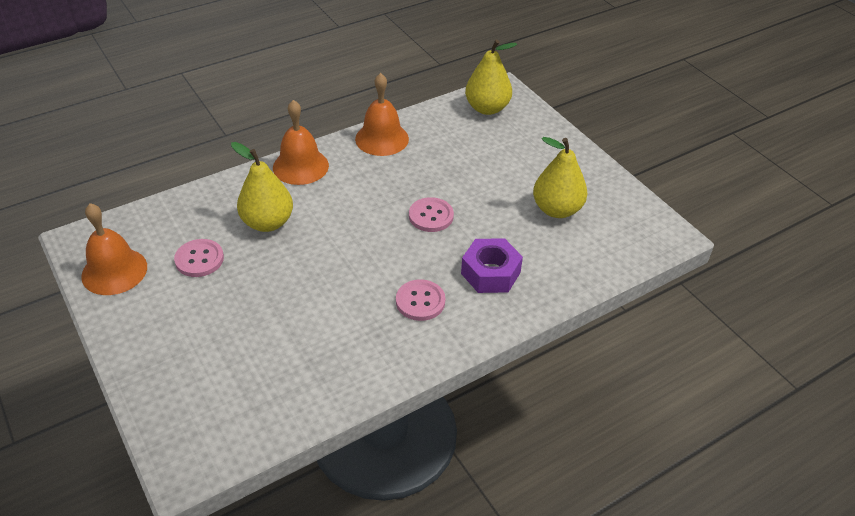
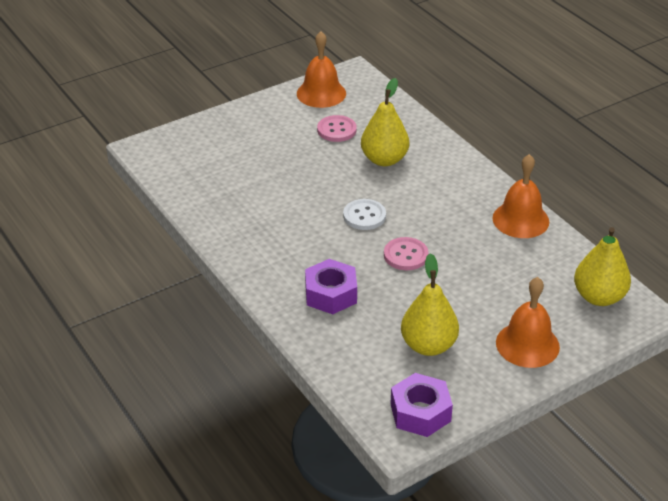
camera: 90 degrees right, 5 degrees down
(300, 166) = (465, 171): orange bell -> orange bell (527, 344)
(365, 243) = (364, 216): none -> white button
(420, 301) = (293, 250): pink button -> none
(640, 220) = (420, 412): none -> purple nut

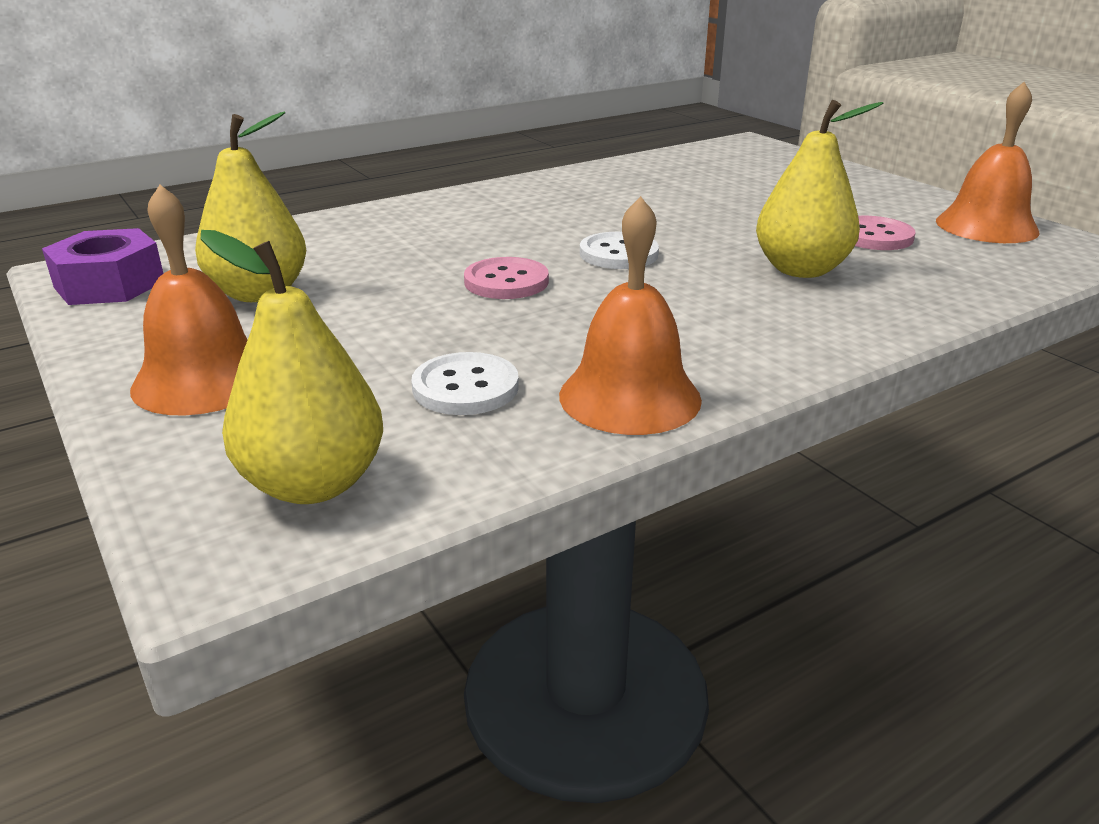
camera: 90 degrees right, 10 degrees down
(330, 294) = (416, 233): purple nut -> none
(521, 263) = (465, 387): none -> white button

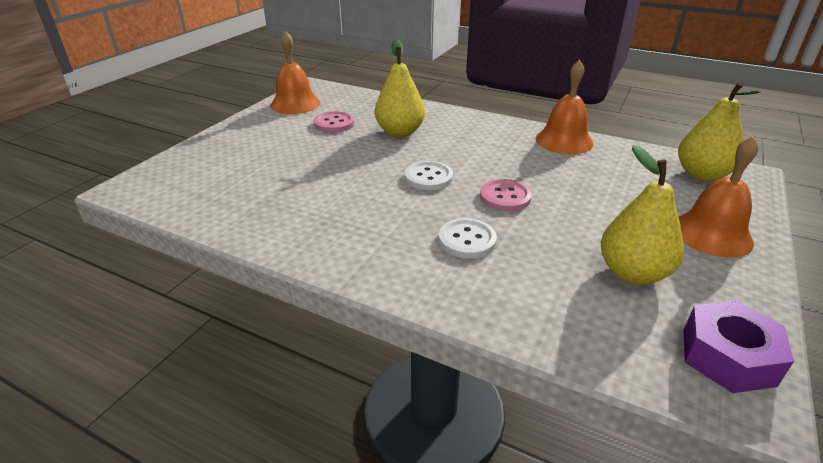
camera: 120 degrees left, 5 degrees up
(465, 387) = (609, 171): white button -> white button (467, 240)

